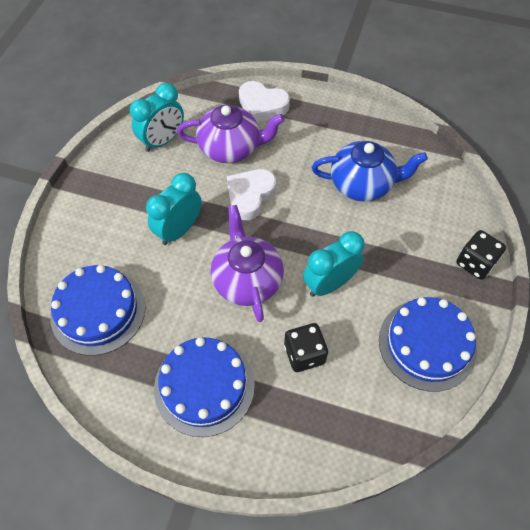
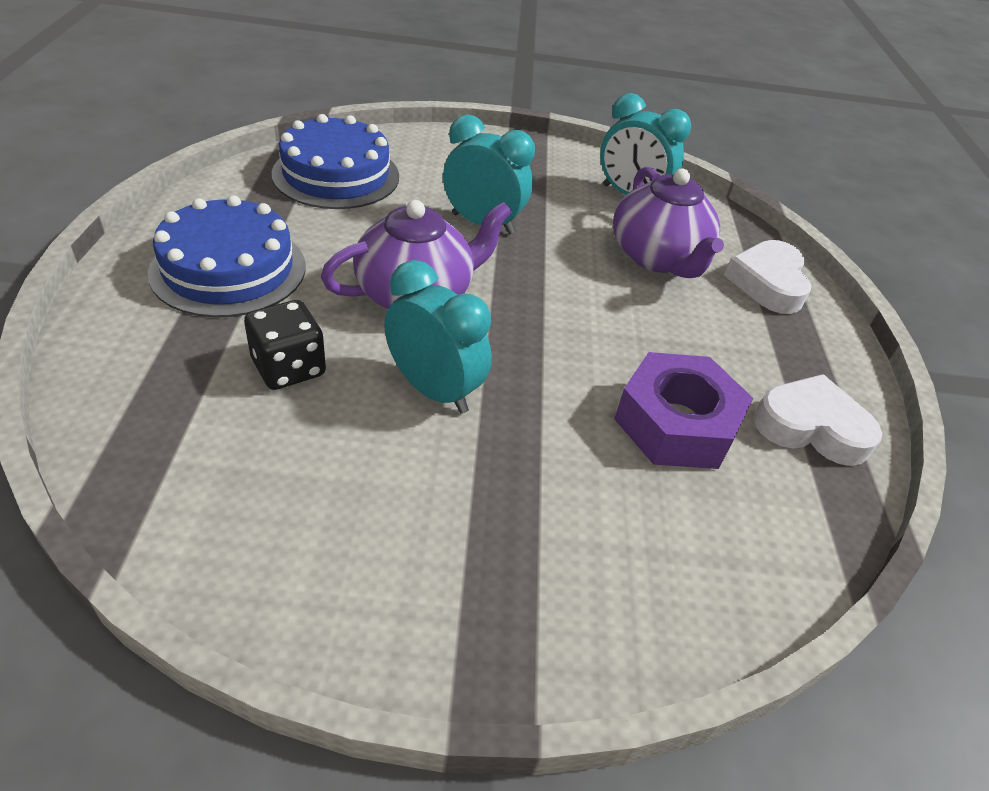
camera: 70 degrees right, 15 degrees down
(250, 196) = (576, 284): white heart -> white heart (811, 427)
(362, 184) = (676, 423): blue teapot -> purple nut
(427, 344) = (327, 548): blue cake -> none
(475, 263) = (559, 641): black dice -> none

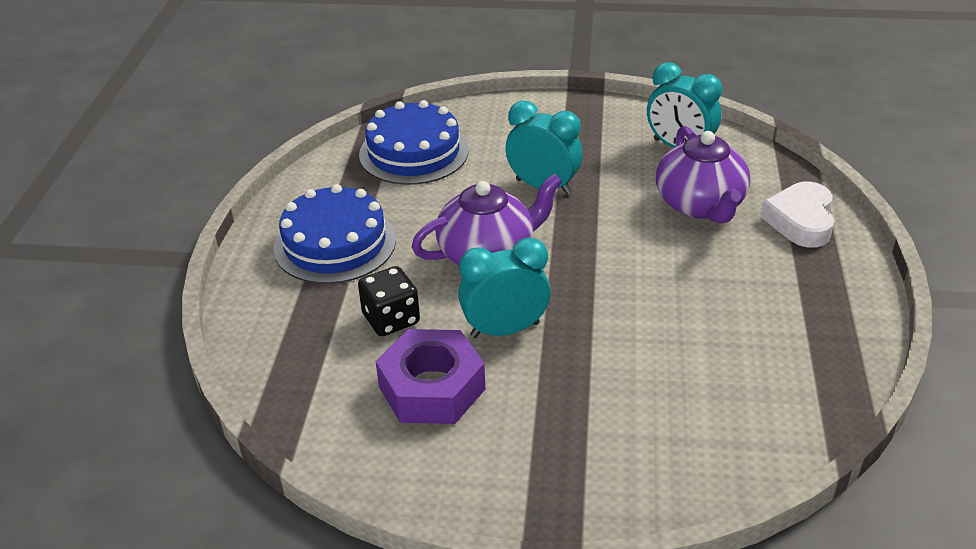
camera: 10 degrees right, 5 degrees down
(434, 390) = (505, 330): turquoise clock -> turquoise clock turned 60 degrees counterclockwise
(676, 423) = (702, 345): purple nut -> purple nut (431, 388)
(811, 427) = (819, 342): white heart -> none

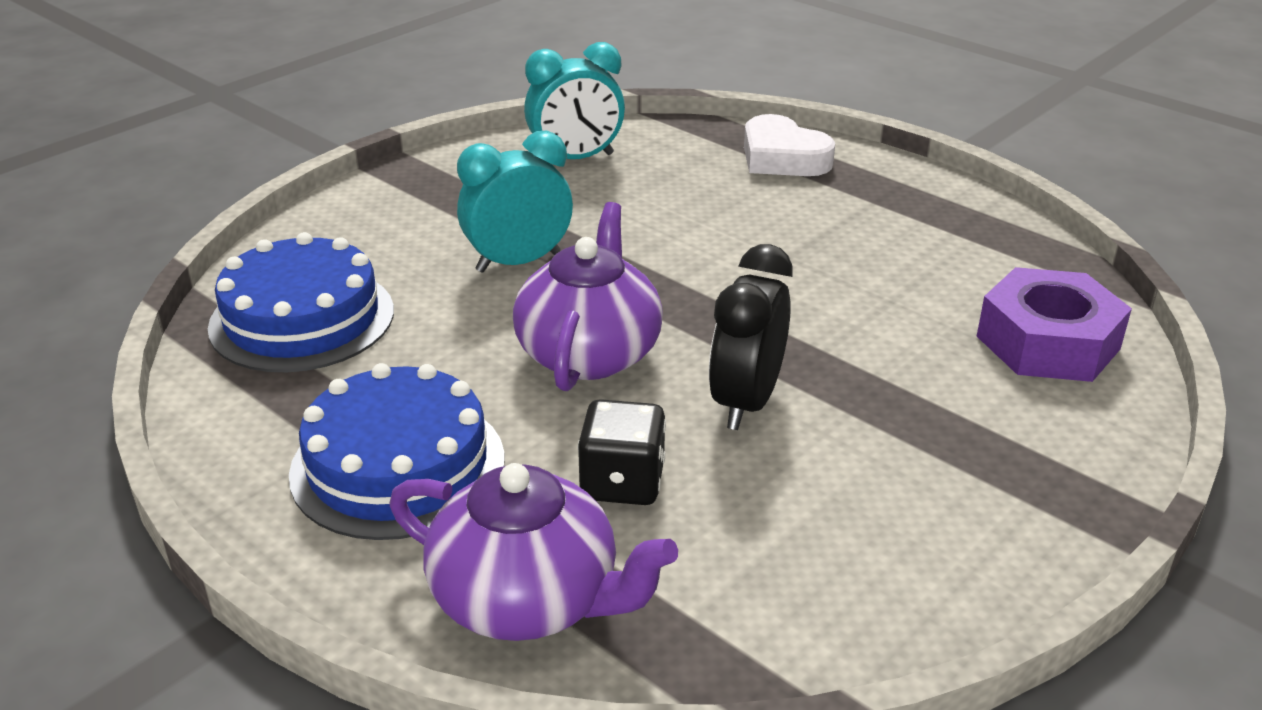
camera: 55 degrees left, 5 degrees down
(431, 388) = (794, 505): purple nut -> purple nut (1047, 342)
(505, 330) = (746, 402): turquoise clock -> black clock
(700, 205) = (687, 192): purple teapot -> purple teapot (528, 599)

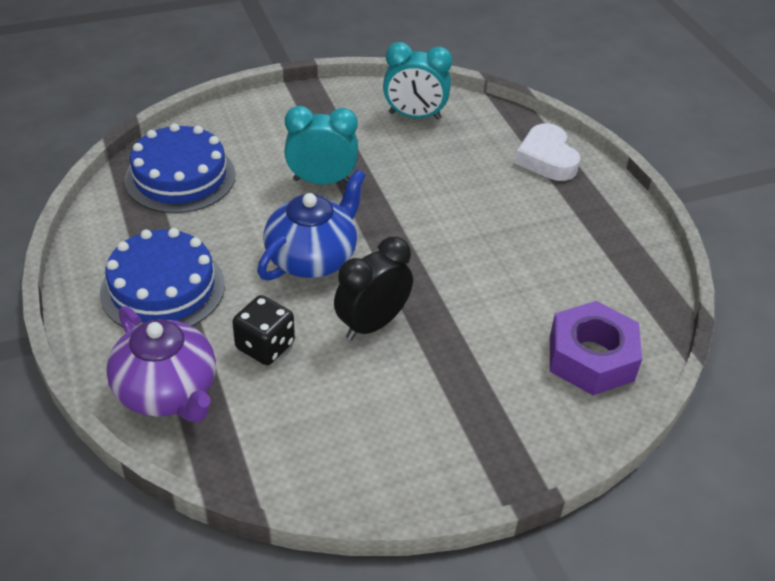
camera: 25 degrees right, 10 degrees up
(589, 353) = (312, 258): purple teapot -> blue teapot

